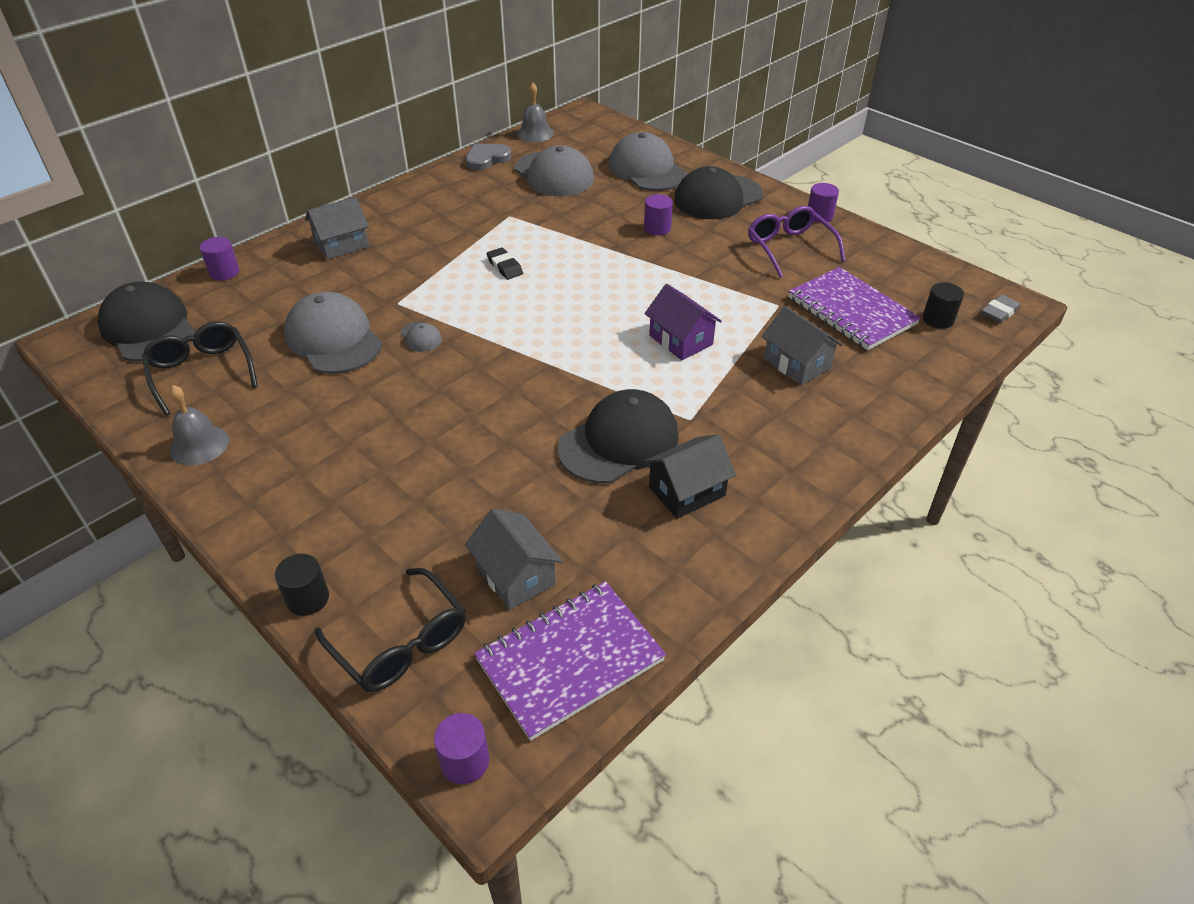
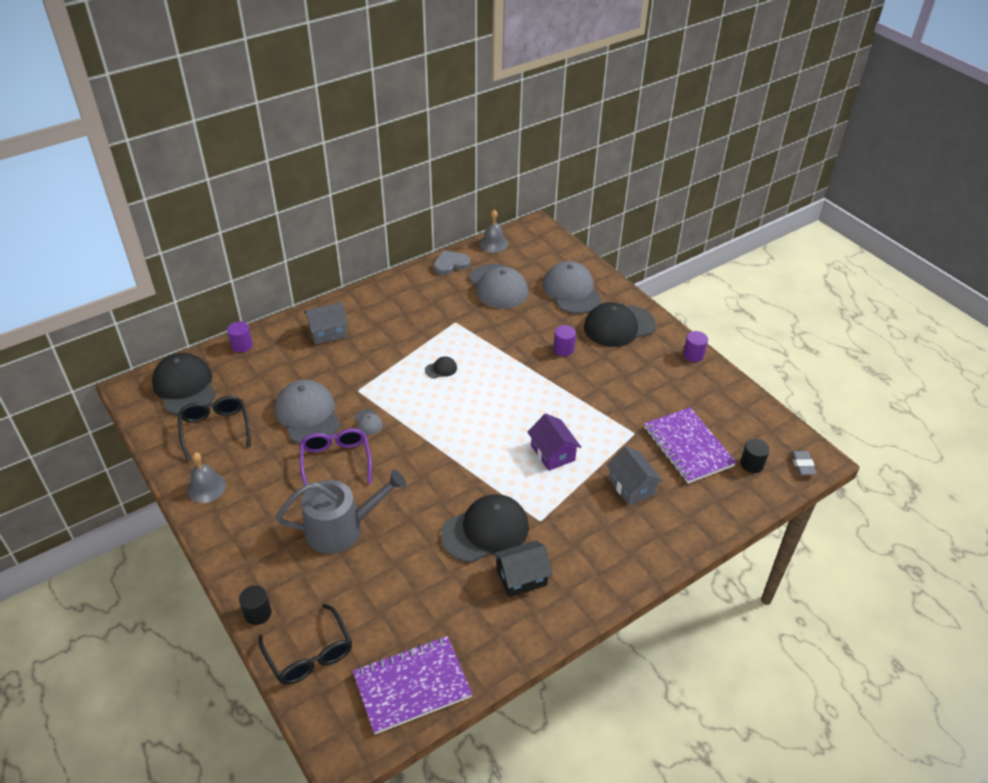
camera: 10 degrees right, 0 degrees up
(412, 468) = (341, 528): none -> grey watering can
(465, 761) = (332, 739): purple cylinder -> none
(505, 267) = (441, 369): black eraser -> black cap
(515, 575) = (391, 620): grey house -> none
(789, 248) = (659, 382): purple glasses -> purple glasses (336, 461)
(999, 312) = (802, 465): grey eraser -> grey eraser turned 60 degrees counterclockwise

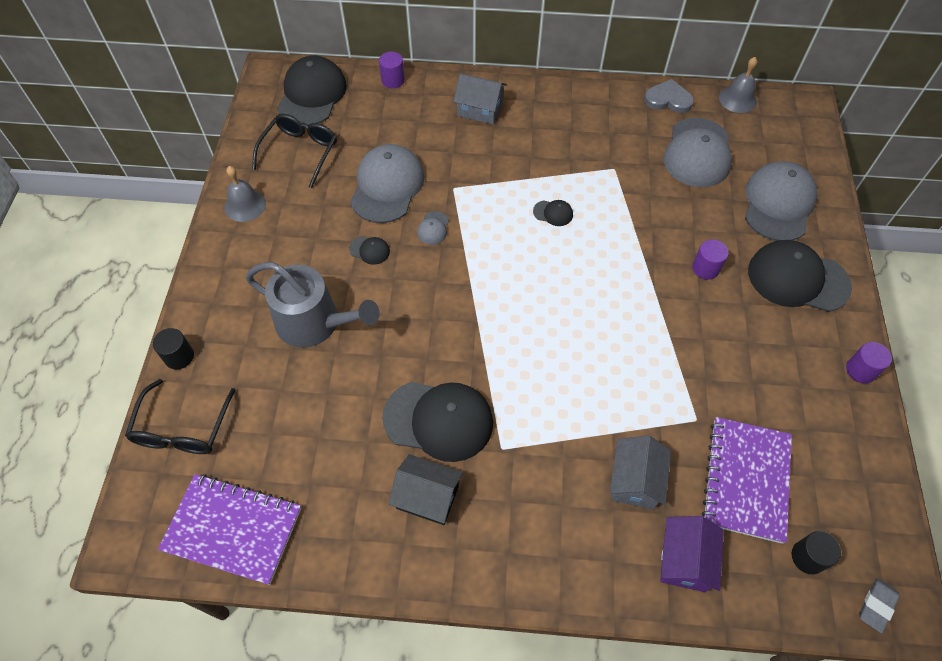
camera: 40 degrees right, 15 degrees up
(336, 461) = (369, 250): purple glasses -> black cap
(552, 453) = (583, 382): purple house -> purple house (684, 560)

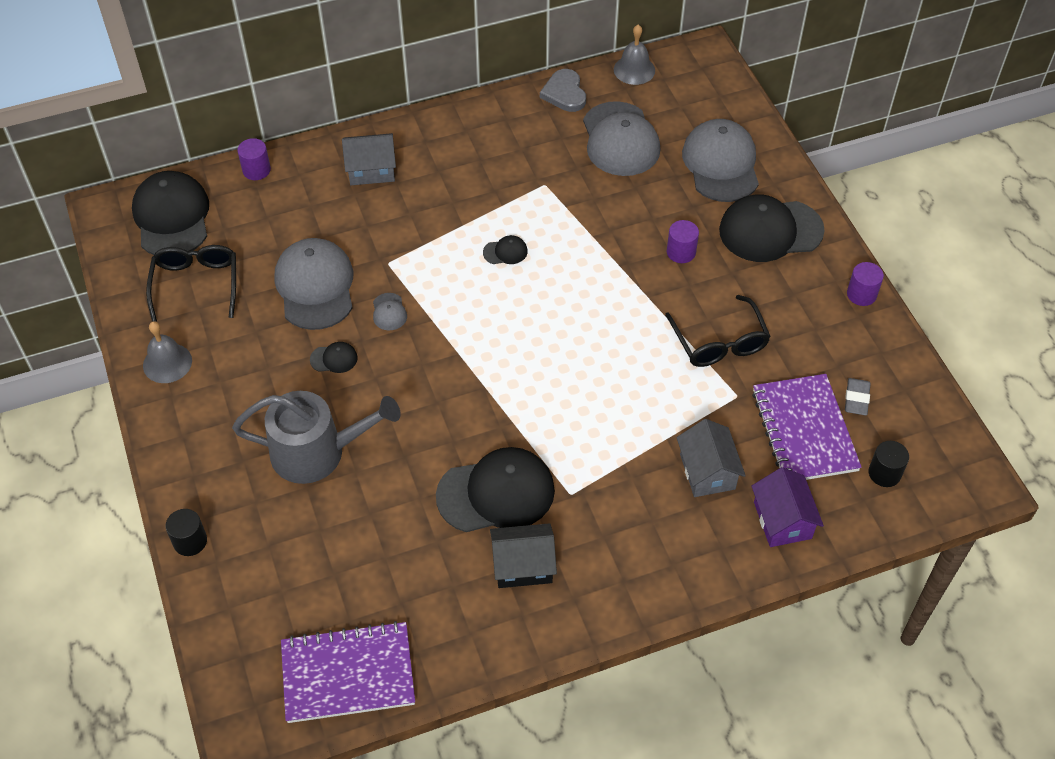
camera: 25 degrees left, 5 degrees down
(182, 429) = (238, 607): black glasses -> black glasses (719, 342)
(668, 99) = (564, 93): grey heart -> grey heart turned 90 degrees counterclockwise
(876, 606) = (956, 488): grey eraser -> grey eraser (856, 399)

